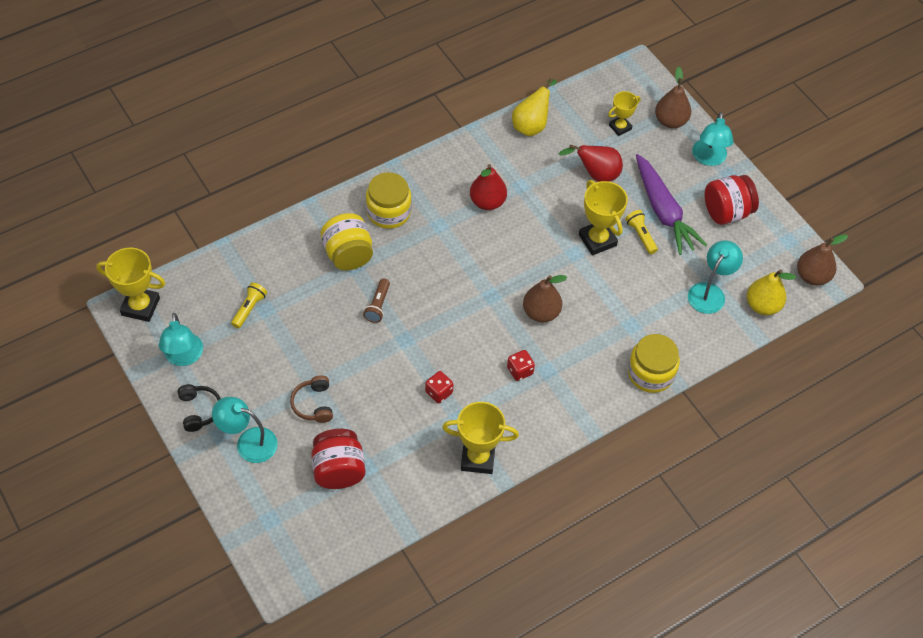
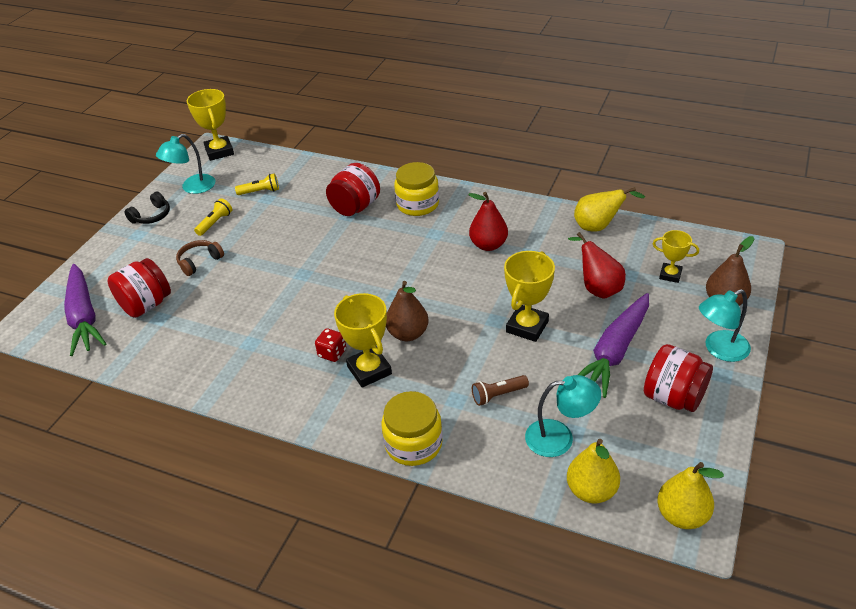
camera: 60 degrees right, 15 degrees down
(248, 442) = (140, 250): turquoise lamp -> none
(310, 524) = (84, 317): none -> purple carrot
(348, 255) = (355, 207): yellow jar -> red jar
(378, 305) = (322, 244): brown flashlight -> brown flashlight (498, 395)
(439, 392) = (266, 318): red dice -> none
(478, 458) = (216, 376): yellow trophy -> yellow trophy (369, 370)
(641, 235) = (567, 351): yellow flashlight -> yellow flashlight (215, 223)
(812, 276) = (682, 515): brown pear -> yellow pear

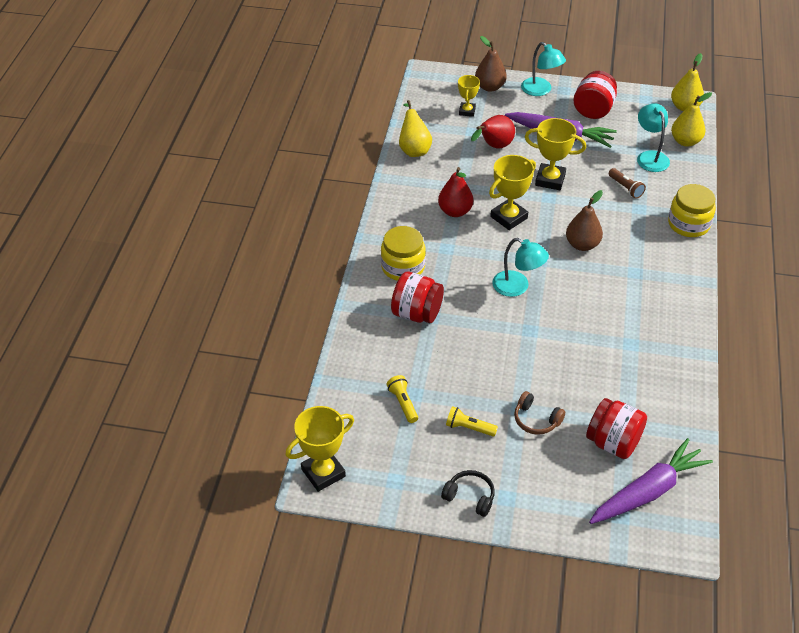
camera: 105 degrees left, 5 degrees up
(192, 187) = (406, 475): turquoise lamp -> turquoise lamp (517, 287)
(332, 353) = (621, 286): red dice -> none
(369, 370) = (630, 260): yellow trophy -> yellow trophy (509, 217)

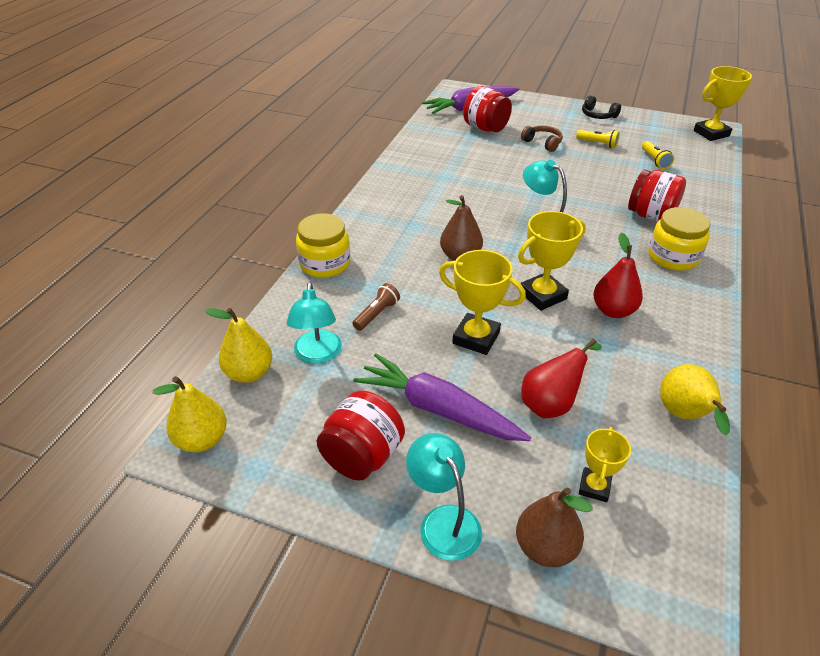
camera: 170 degrees left, 5 degrees down
(626, 188) = (377, 314): brown flashlight -> brown flashlight turned 60 degrees clockwise

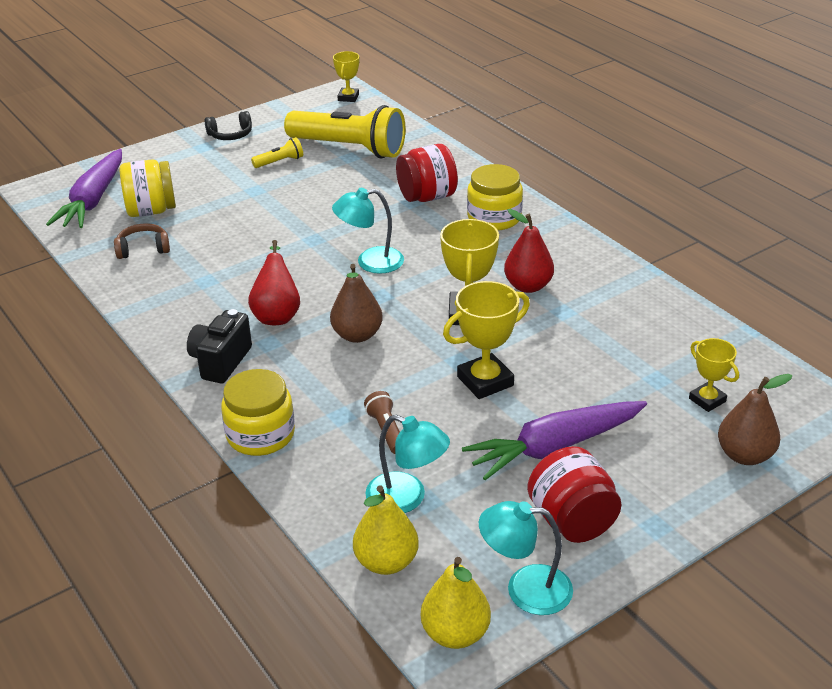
camera: 55 degrees left, 5 degrees down
(376, 217) = (221, 362): none -> black camera
(443, 521) = (681, 500): turquoise lamp -> turquoise lamp (525, 589)
(485, 128) = (151, 211): red jar -> yellow jar
(542, 143) = (232, 191): brown headphones -> brown headphones (143, 249)
(551, 404) = (604, 378): red pear -> red pear (277, 315)
(655, 160) = (349, 148): yellow flashlight -> yellow flashlight, size x2.40
(684, 416) = (674, 316): yellow pear -> none
(711, 133) = (348, 97): yellow trophy -> yellow trophy, size x0.62

